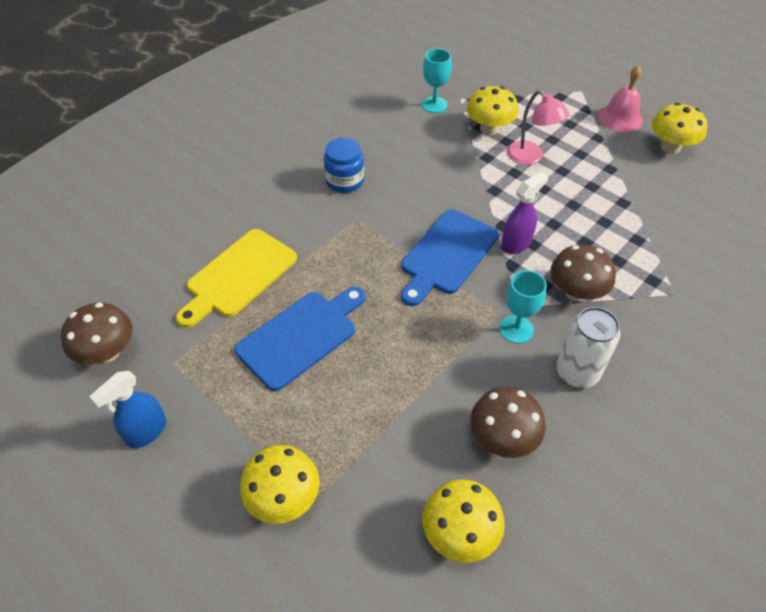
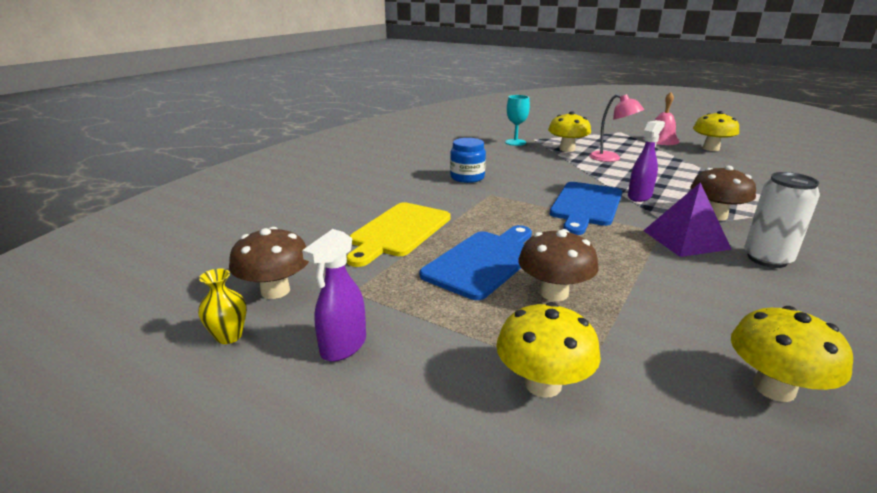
camera: 10 degrees left, 25 degrees down
(62, 405) = (229, 336): none -> yellow vase
(146, 432) = (343, 347): blue spray bottle -> purple spray bottle
(503, 438) = (744, 308): brown mushroom -> brown mushroom (554, 293)
(516, 329) = (685, 239): turquoise goblet -> purple pyramid

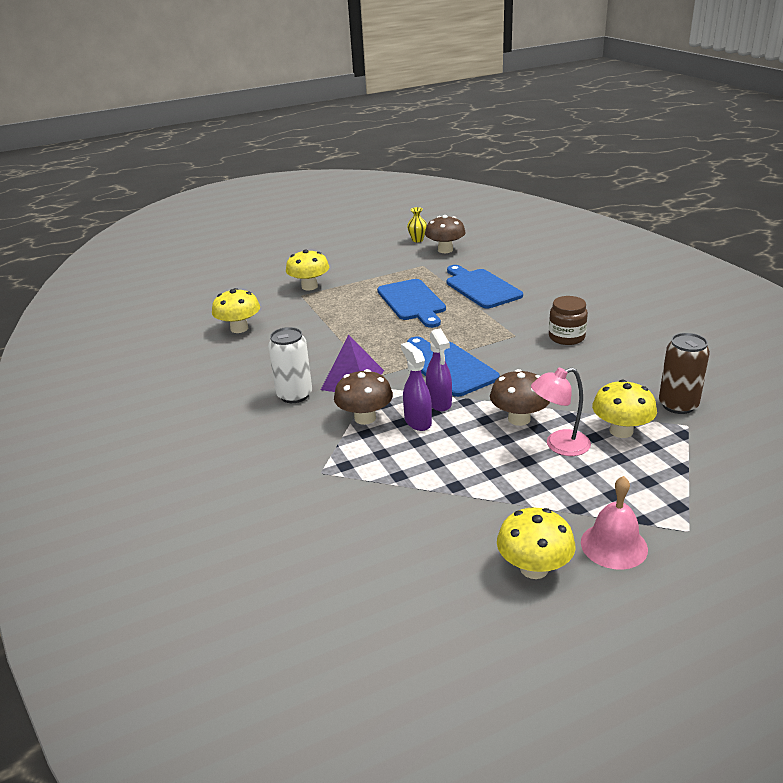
camera: 125 degrees right, 5 degrees up
(343, 347) = (382, 257): purple spray bottle -> purple spray bottle (417, 422)
(399, 231) = (481, 288): yellow cutting board -> blue cutting board
(467, 177) = (566, 337): blue jar -> brown jar
(515, 142) = (678, 405): turquoise goblet -> brown can
(554, 293) = (358, 310): brown mushroom -> brown mushroom (519, 419)

